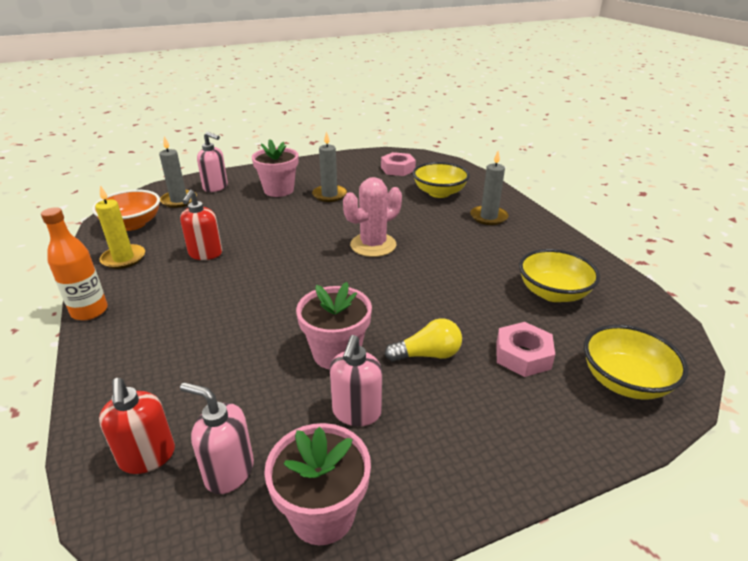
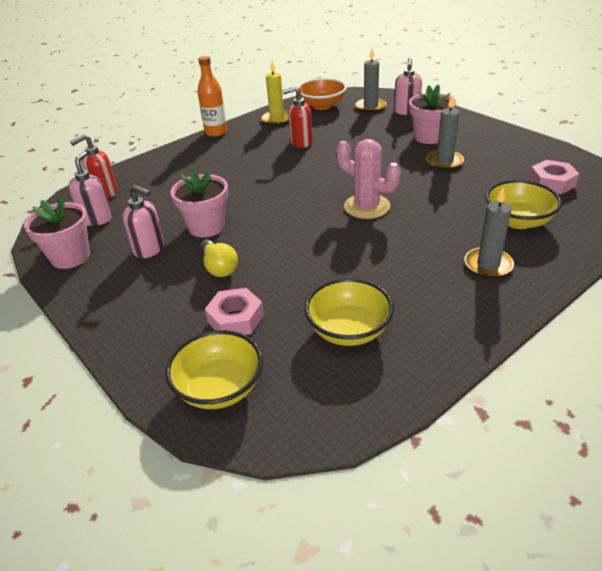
camera: 75 degrees right, 5 degrees up
(356, 412) = (149, 249): pink soap dispenser -> pink soap dispenser turned 150 degrees counterclockwise

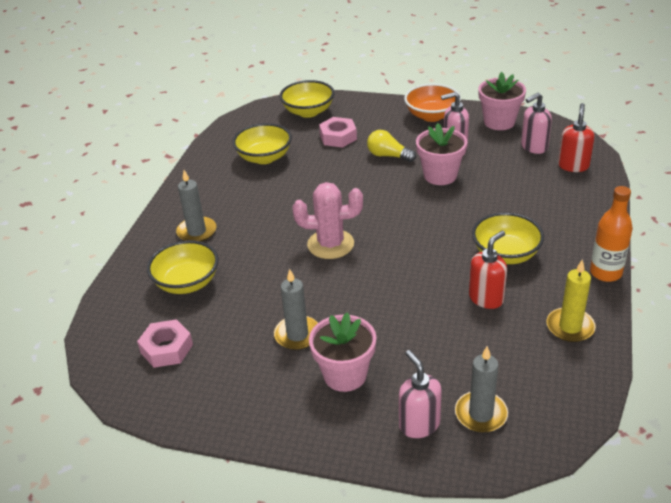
camera: 145 degrees right, 0 degrees up
(97, 219) = (533, 147): pink soap dispenser -> pink soap dispenser turned 90 degrees clockwise
(253, 158) = (505, 254): none -> yellow bowl
(322, 105) = (552, 386): orange bowl -> orange bowl (432, 116)

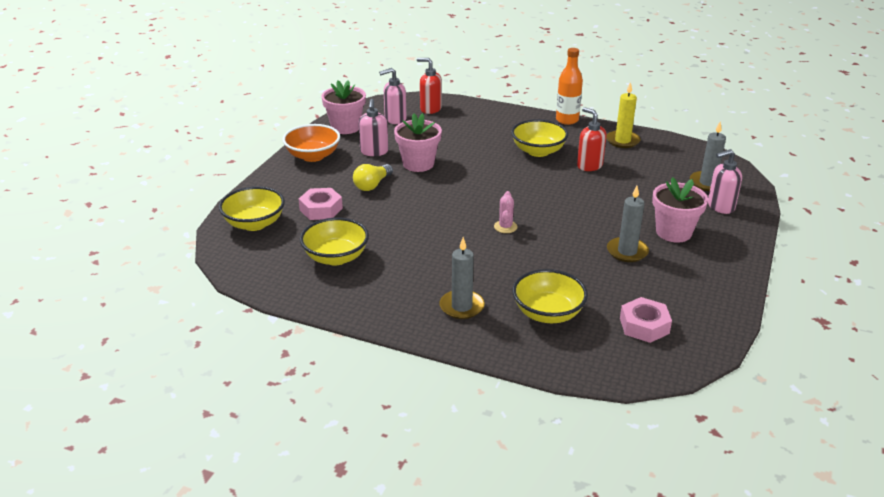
camera: 85 degrees left, 5 degrees down
(330, 244) = (505, 227): pink cactus -> pink cactus, size x0.53
(533, 147) = (395, 119): pink soap dispenser -> pink soap dispenser turned 90 degrees clockwise

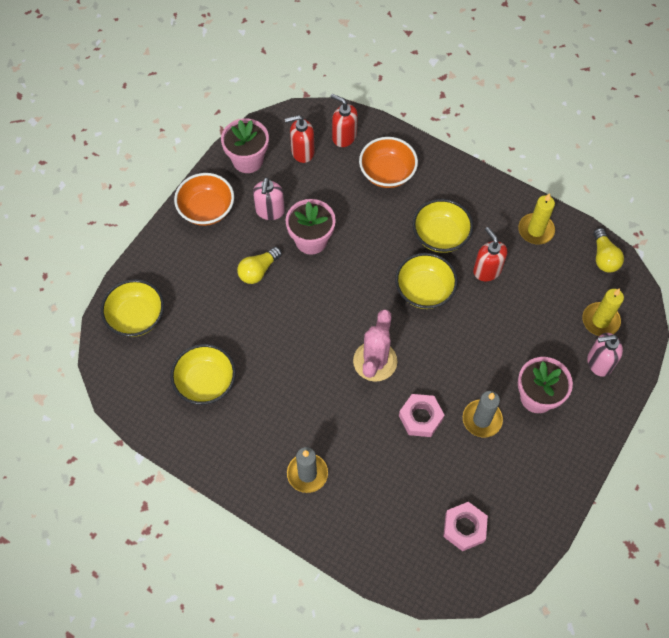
camera: 10 degrees right, 30 degrees up
(321, 209) = (202, 304): pink nut -> pink nut (420, 417)
(395, 119) = (302, 152): pink soap dispenser -> red soap dispenser
(476, 123) = (387, 173): none -> orange bowl
(505, 227) = (375, 361): pink cactus -> pink cactus, size x1.90
(548, 313) = (382, 496): yellow bowl -> yellow bowl (424, 290)
(567, 120) = (487, 181): orange bottle -> none
(690, 149) = (604, 257): none -> yellow light bulb
(707, 183) = (600, 320): grey candle -> yellow candle

